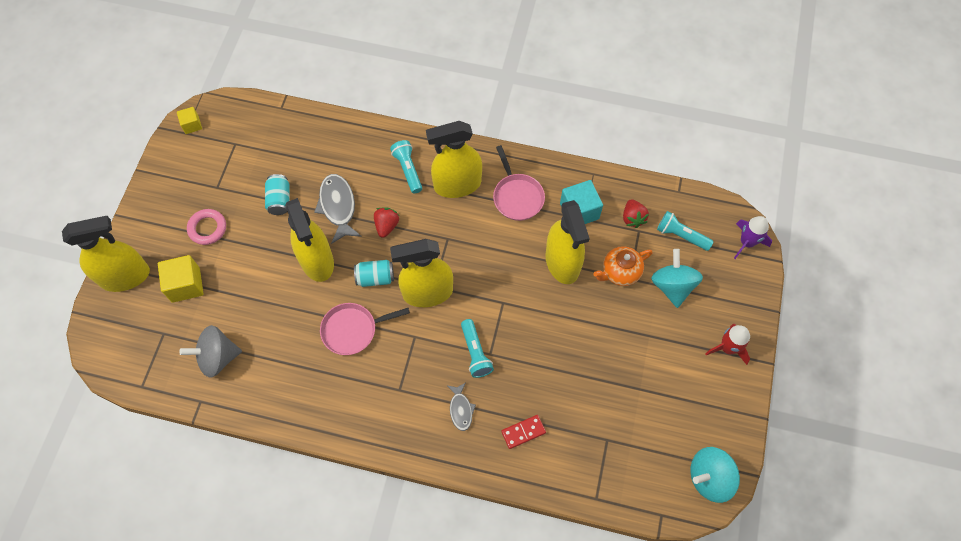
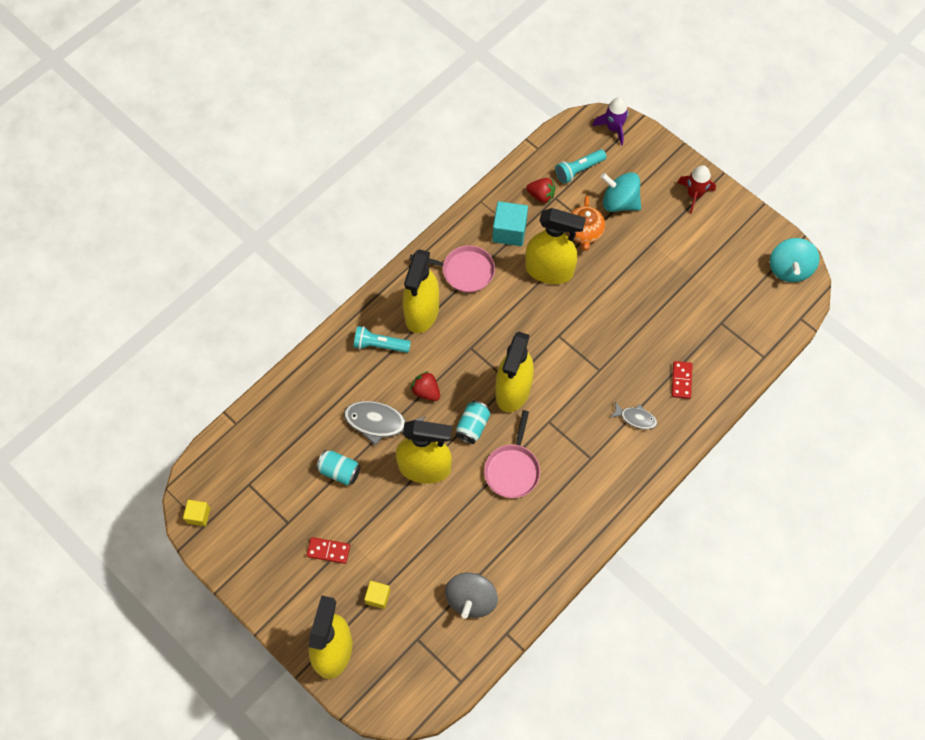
camera: 60 degrees left, 0 degrees up
(186, 285) = (378, 597): yellow cube -> yellow cube, size x0.58
(207, 228) = (328, 551): pink ring -> red domino
(475, 352) = (591, 380): turquoise flashlight -> none

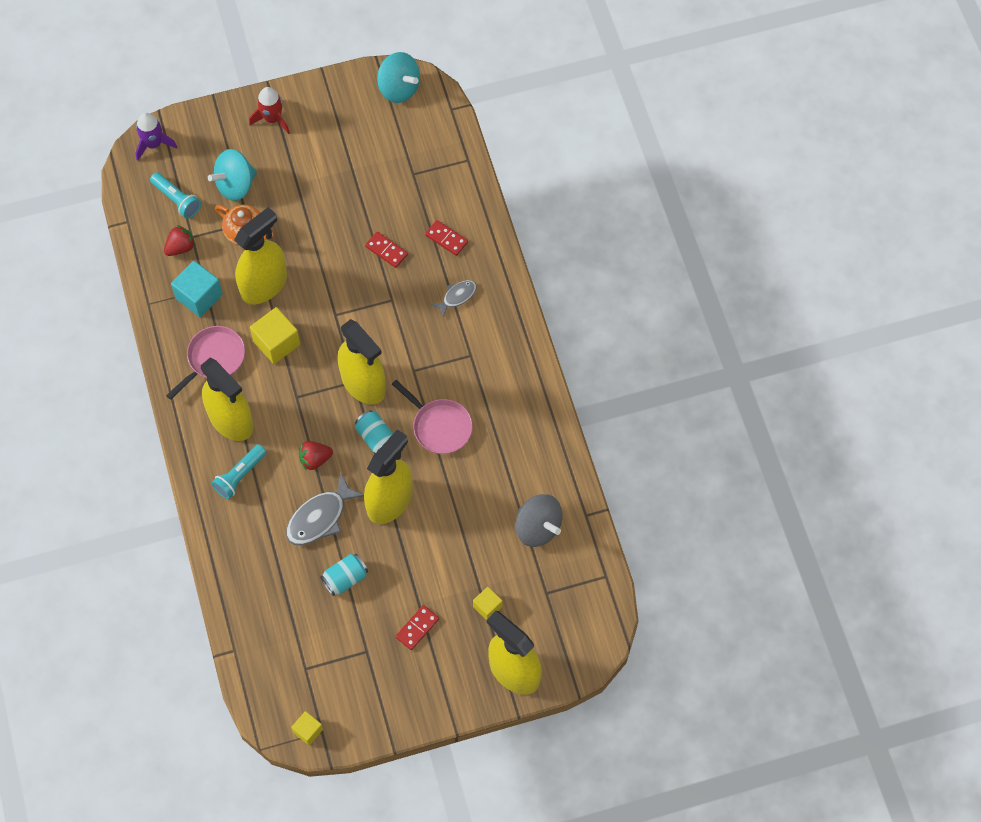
camera: 60 degrees left, 0 degrees up
(506, 307) = (277, 343): none -> yellow cube
(579, 170) = (177, 200): turquoise flashlight -> turquoise flashlight turned 45 degrees counterclockwise
(639, 341) = (386, 250): none -> red domino

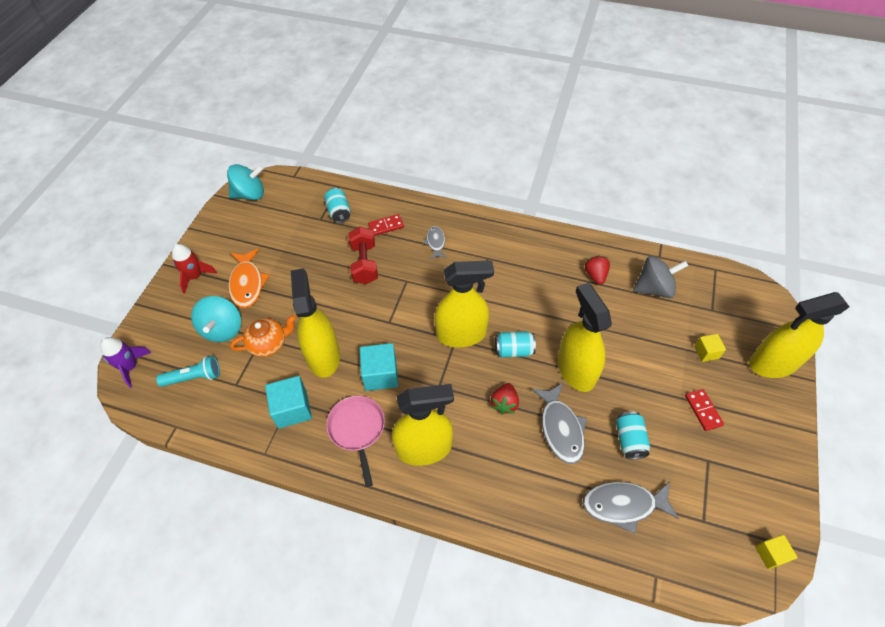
camera: 55 degrees left, 10 degrees down
(180, 247) = (237, 398): red strawberry -> red strawberry (595, 275)
(240, 476) = (481, 471): turquoise flashlight -> none
(277, 343) = (380, 374): yellow cube -> turquoise cube
(279, 600) = (623, 505): none -> grey fish
(295, 168) = (247, 283): none -> orange fish
(386, 250) = (364, 264): red domino -> red dumbbell
(434, 184) = (339, 212): none -> turquoise can
(439, 426) = (532, 305): pink pan -> none

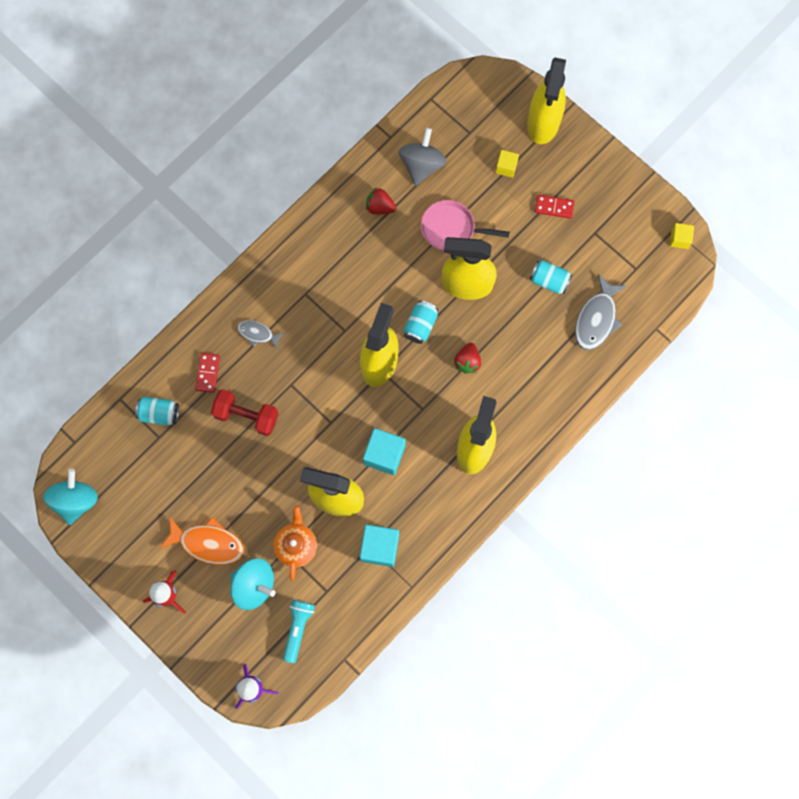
camera: 65 degrees left, 20 degrees up
(357, 430) = (429, 498): pink pan -> pink pan (451, 228)
(504, 403) = (467, 362): red strawberry -> red strawberry turned 60 degrees clockwise
(561, 428) = (512, 328): grey fish -> none

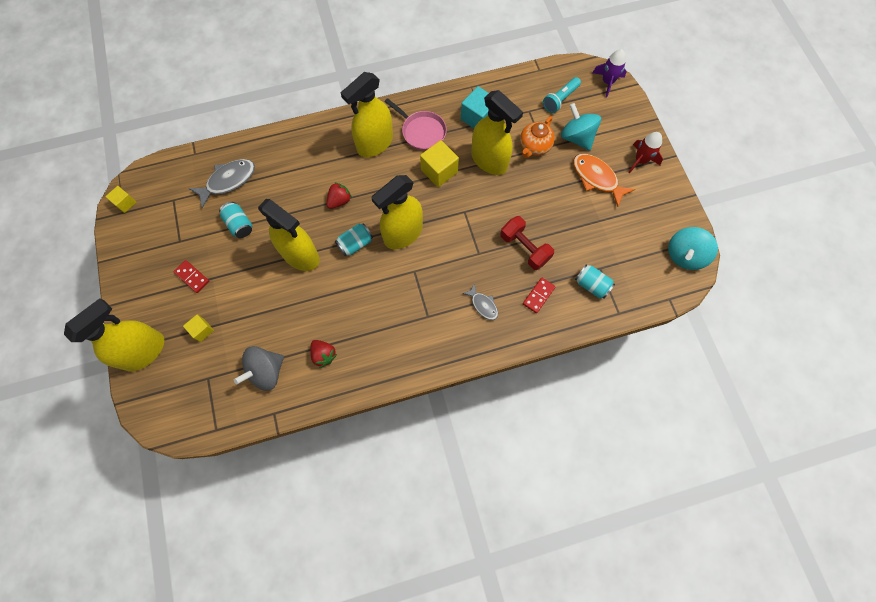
camera: 150 degrees left, 5 degrees down
(384, 455) = (439, 171): turquoise cube -> yellow cube
(451, 228) = (281, 304): pink pan -> pink pan (421, 131)

